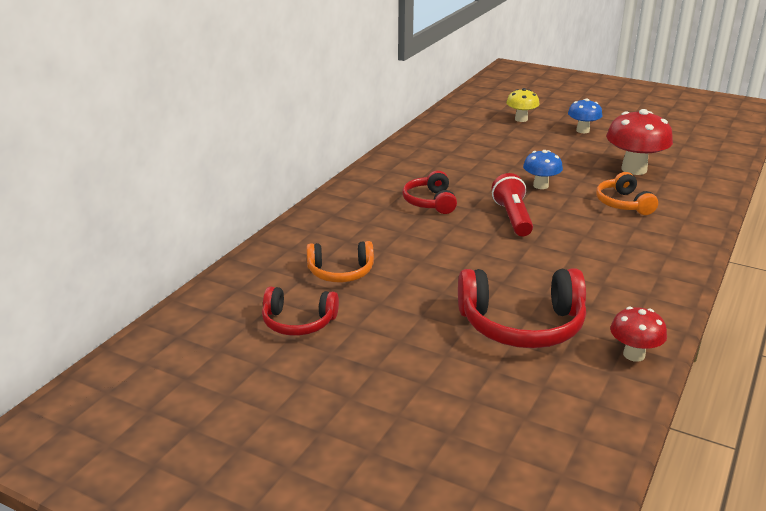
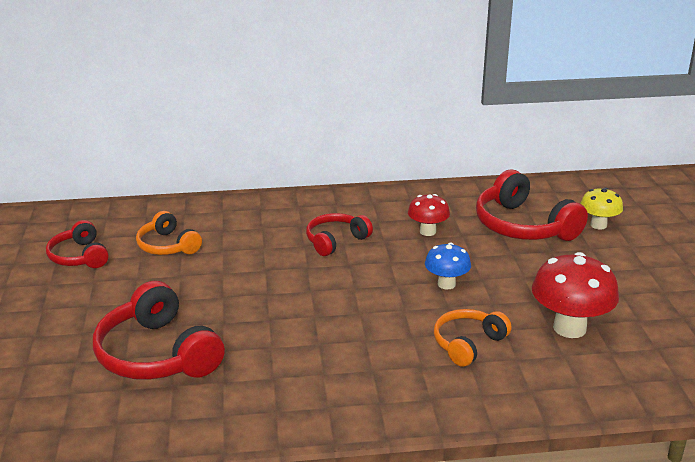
camera: 55 degrees right, 0 degrees up
(494, 138) = (523, 226): none -> red headphones
(512, 218) = (355, 290): red flashlight -> none
(582, 130) = (628, 268): blue mushroom -> none
(634, 355) = (155, 429): red mushroom -> red mushroom (427, 231)

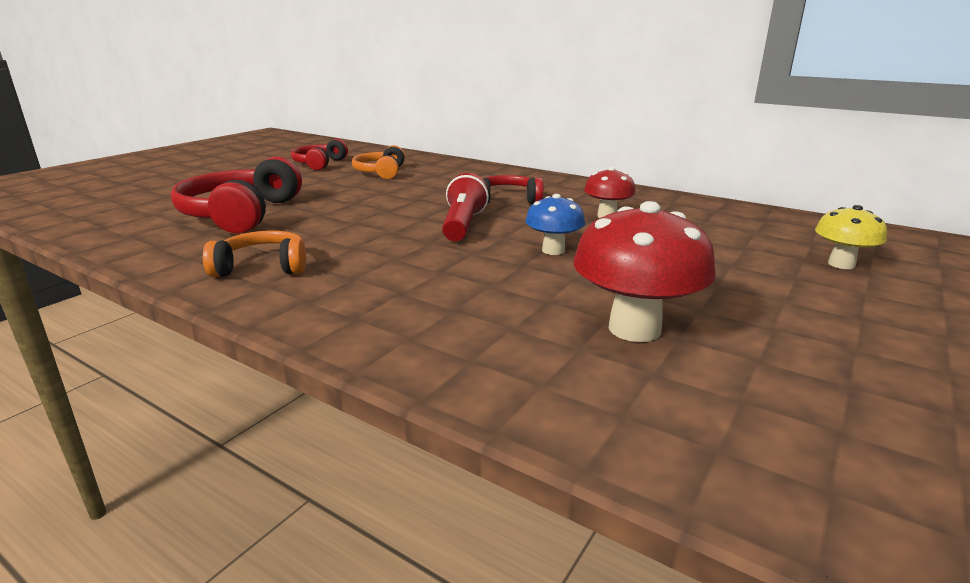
camera: 40 degrees right, 5 degrees down
(352, 285) = (463, 225): none -> red flashlight
(468, 344) = (483, 295): orange headphones -> orange headphones (262, 267)
(523, 226) = (727, 239): red headphones -> none

